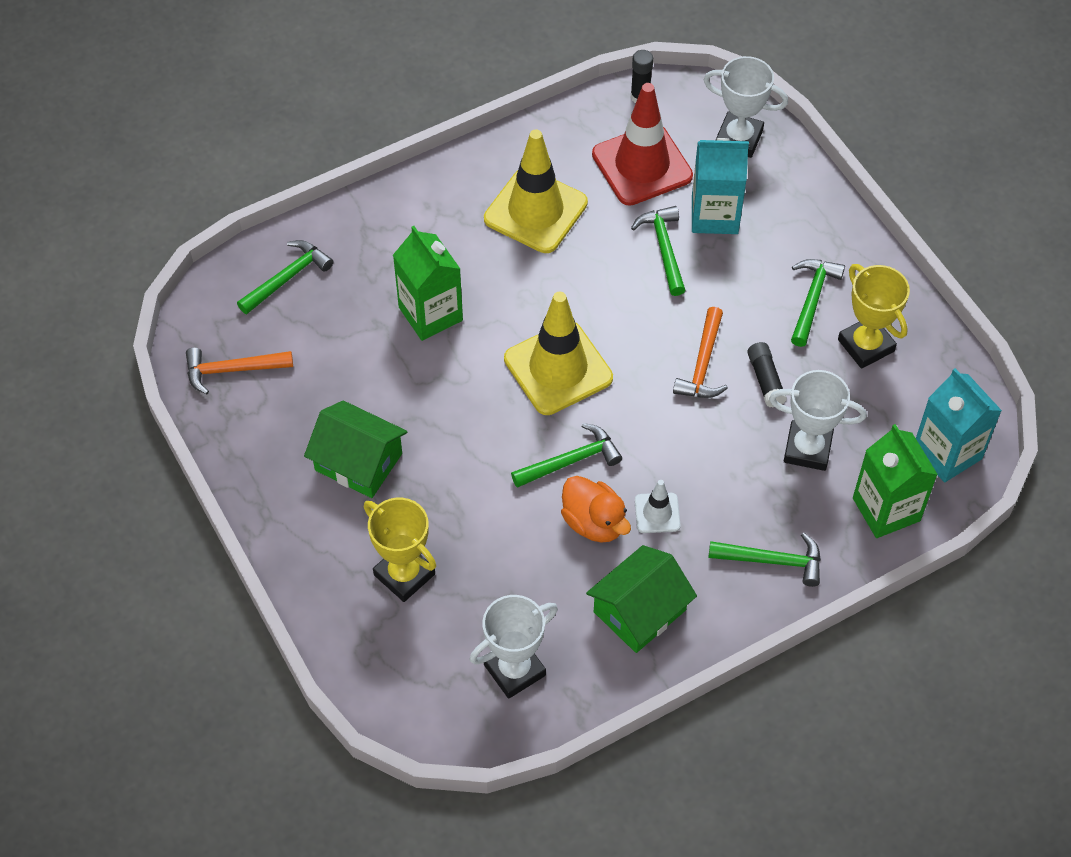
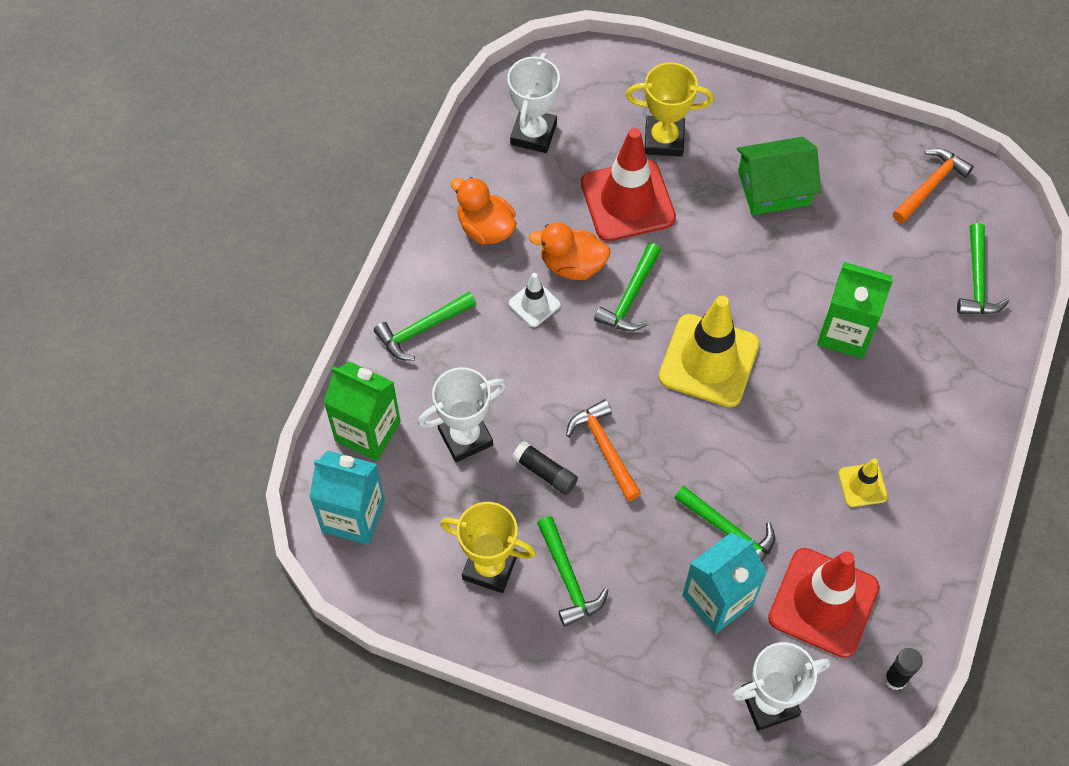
camera: 140 degrees right, 5 degrees up
(492, 543) = (627, 201): none -> red traffic cone
(535, 211) = (862, 485): yellow traffic cone -> yellow traffic cone, size x0.48
(639, 611) = (485, 228): green house -> orange duck

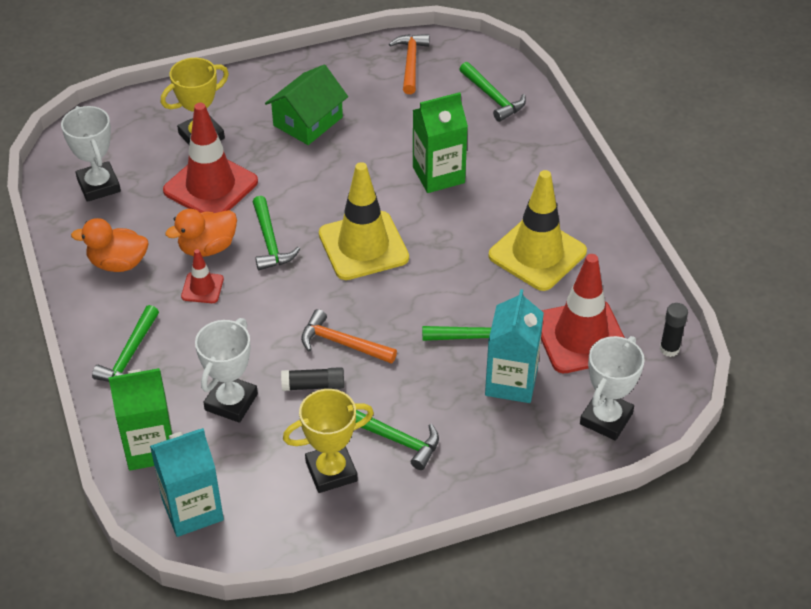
camera: 40 degrees left, 15 degrees down
(534, 304) = (202, 288): white traffic cone -> red traffic cone
(862, 485) = (537, 254): yellow traffic cone -> yellow traffic cone, size x2.09

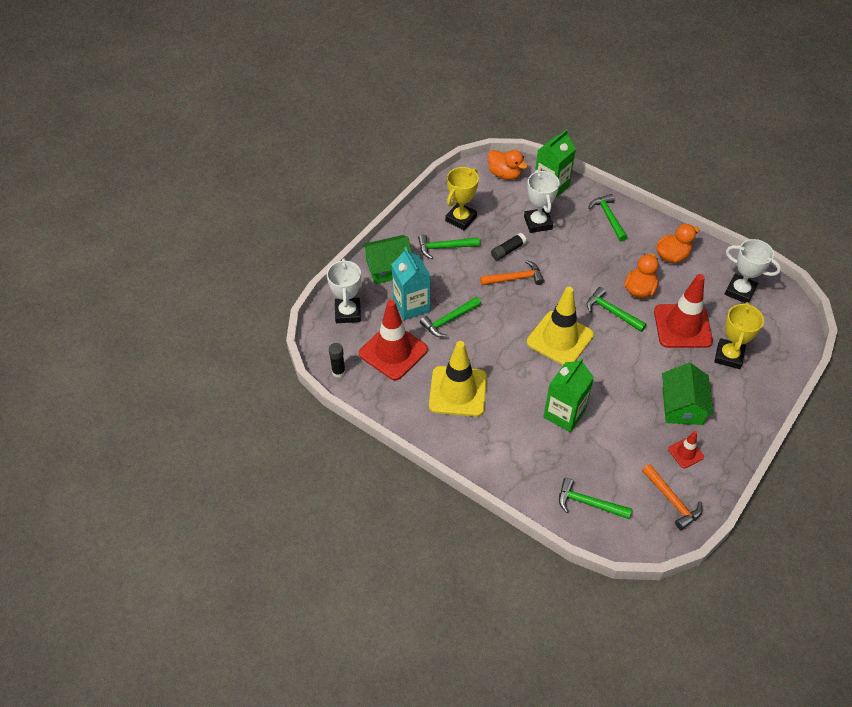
camera: 145 degrees right, 5 degrees up
(192, 509) = (505, 174): turquoise carton -> orange duck
(202, 288) = (615, 267): red traffic cone -> red traffic cone (685, 453)
(501, 453) = (388, 268): none -> green house

